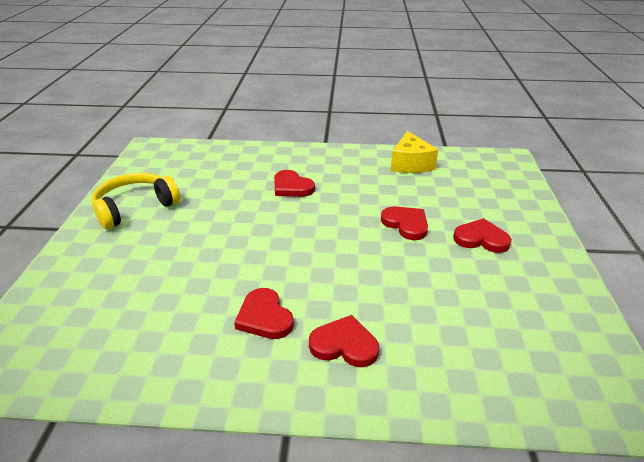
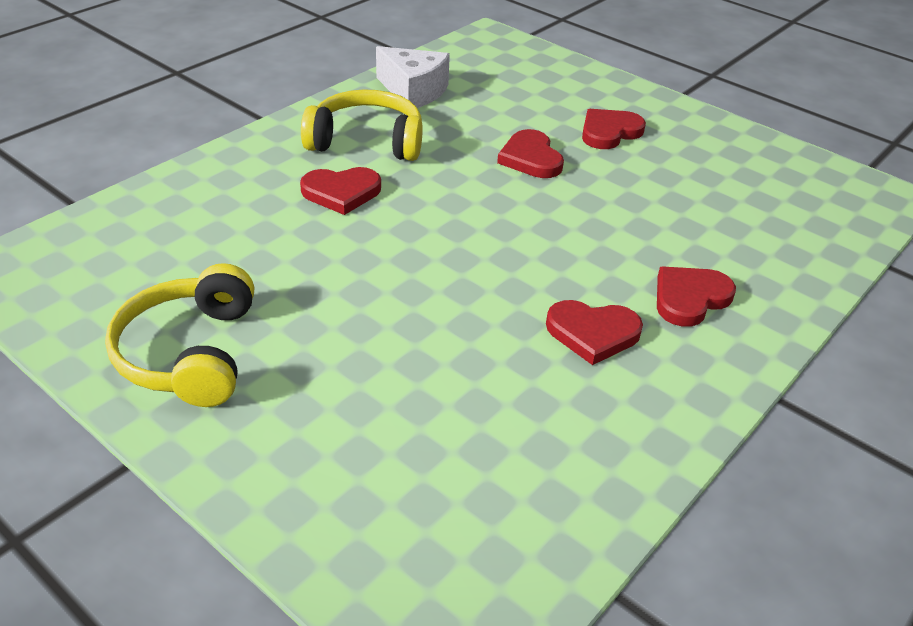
camera: 55 degrees left, 5 degrees up
(344, 173) = (367, 141): none -> yellow headphones
(406, 224) = (531, 158): red heart -> red heart turned 105 degrees counterclockwise
(410, 164) = (414, 91): yellow cheese -> white cheese

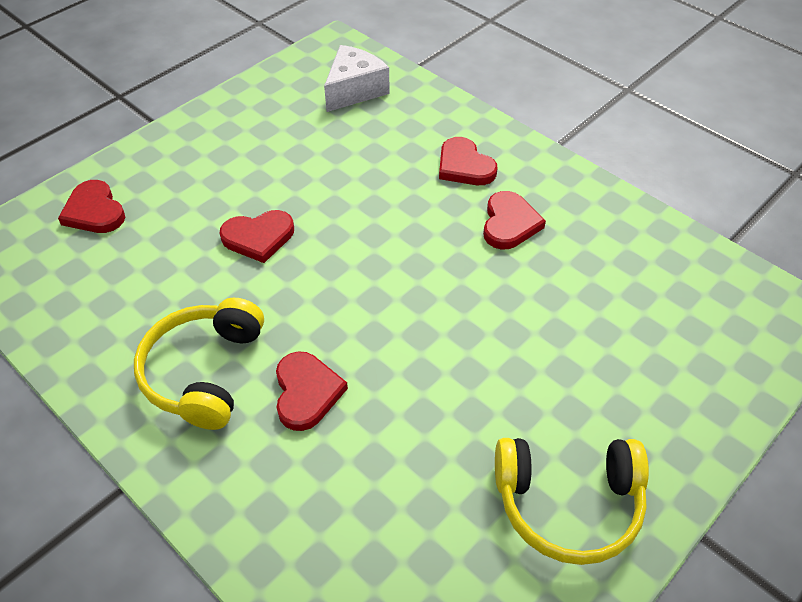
camera: 85 degrees left, 10 degrees up
(414, 91) = (97, 327): white cheese -> white cheese (354, 90)
(609, 132) = (219, 177): red heart -> red heart (94, 211)

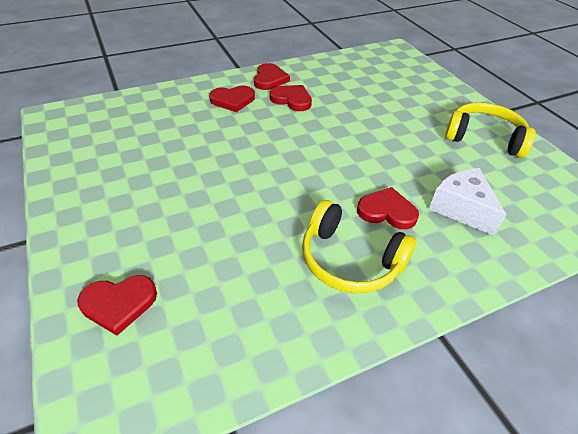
camera: 70 degrees left, 5 degrees down
(258, 237) = (232, 202): red heart -> red heart (269, 79)
(354, 90) = (115, 120): white cheese -> white cheese (461, 208)
(568, 503) = (484, 138): yellow headphones -> yellow headphones turned 90 degrees counterclockwise

